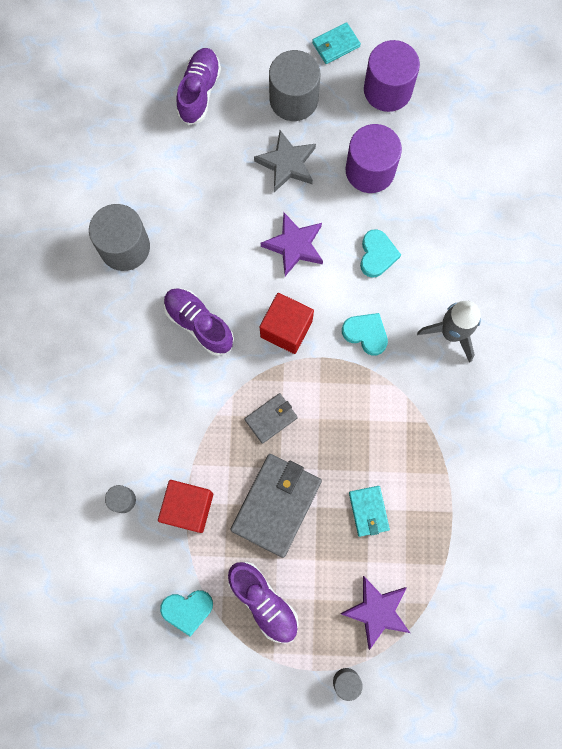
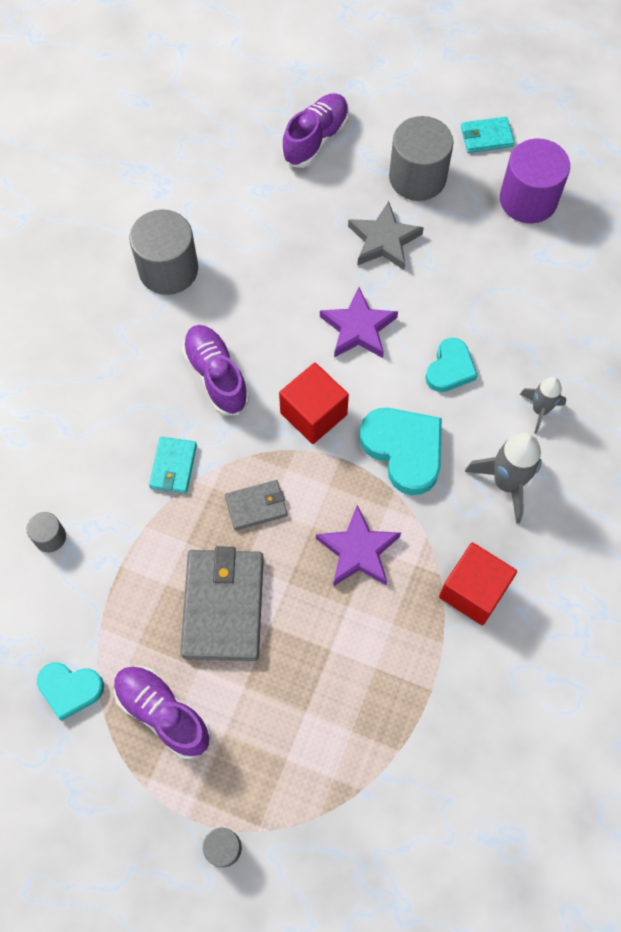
camera: 20 degrees right, 10 degrees down
(188, 507) = (120, 572): red cube -> red cube (473, 591)
(263, 601) = (163, 713): purple shoe -> purple shoe turned 150 degrees clockwise
(276, 505) = (223, 606): grey wallet -> grey wallet turned 45 degrees counterclockwise
(366, 334) = (404, 450): turquoise heart -> turquoise heart, size x1.60
(368, 511) = (330, 653): turquoise wallet -> turquoise wallet (173, 466)
(370, 170) = (476, 276): purple cylinder -> none
(377, 611) = (294, 775): purple star -> purple star (358, 550)
(456, 265) = (540, 410): none -> grey rocket

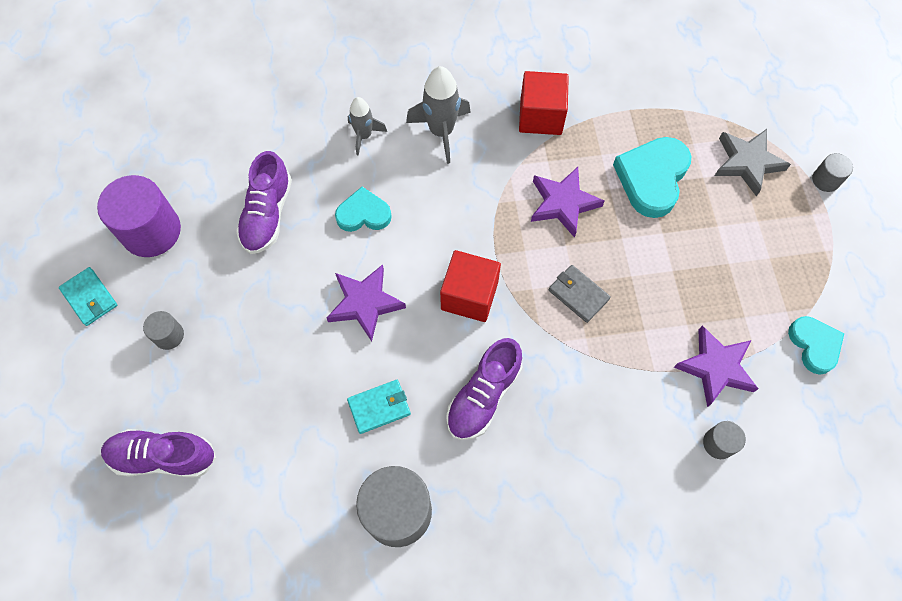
camera: 120 degrees left, 0 degrees up
(112, 581) = (715, 367): none -> purple star
(163, 713) = (777, 269): purple shoe -> purple shoe (267, 214)
(173, 466) = (589, 380): turquoise wallet -> turquoise wallet (379, 407)
(223, 606) = (672, 273): grey wallet -> none
(384, 240) = (258, 329): grey star -> grey star (747, 163)
(404, 450) = (459, 212): turquoise heart -> turquoise heart (652, 178)
(417, 177) = (169, 335): grey cylinder -> grey cylinder, size x0.48

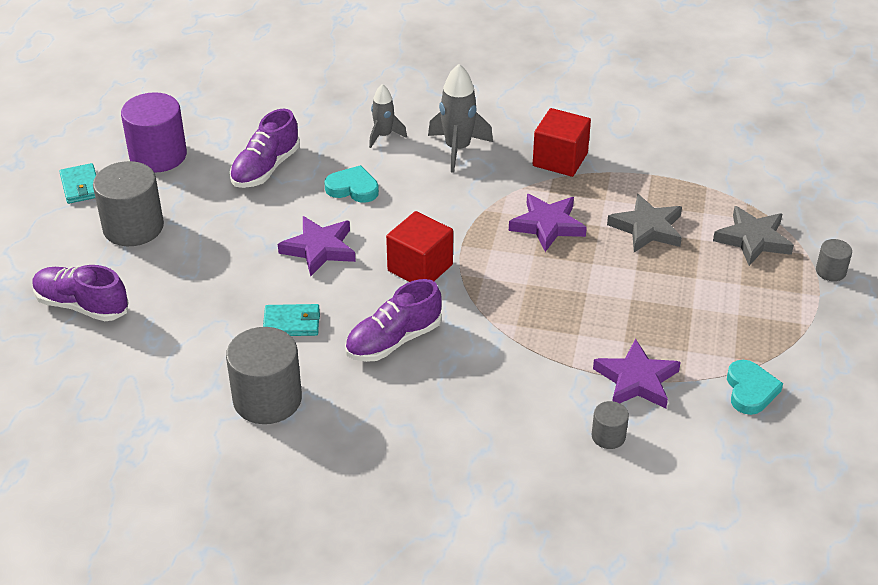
camera: 20 degrees right, 25 degrees down
(169, 335) = (133, 227): grey cylinder -> grey cylinder, size x2.07
(578, 294) = (526, 293): grey wallet -> none
(652, 178) = (647, 228): turquoise heart -> grey star

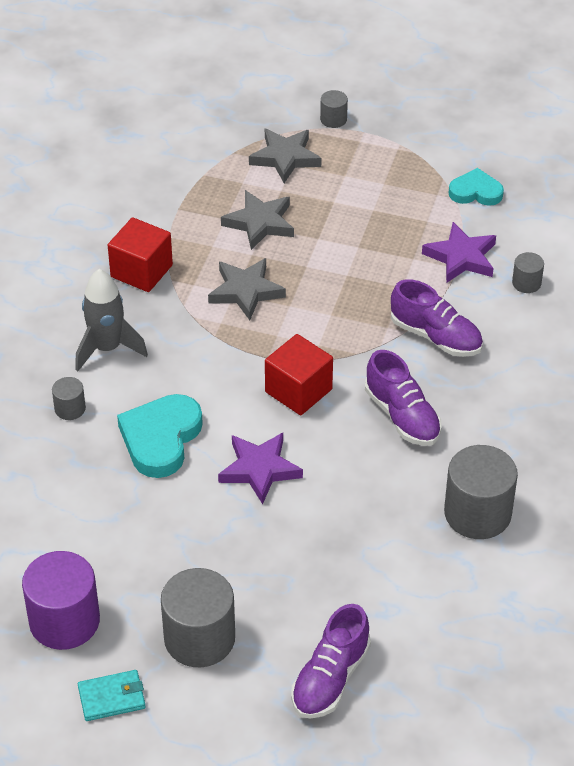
camera: 85 degrees left, 5 degrees up
(265, 168) = (110, 515): purple shoe -> purple shoe (436, 336)
(292, 323) = (372, 494): turquoise wallet -> none
(353, 188) = (161, 439): turquoise heart -> turquoise heart, size x1.60
(384, 136) = (70, 408): grey rocket -> grey cylinder
(547, 225) = (246, 291): purple star -> grey star

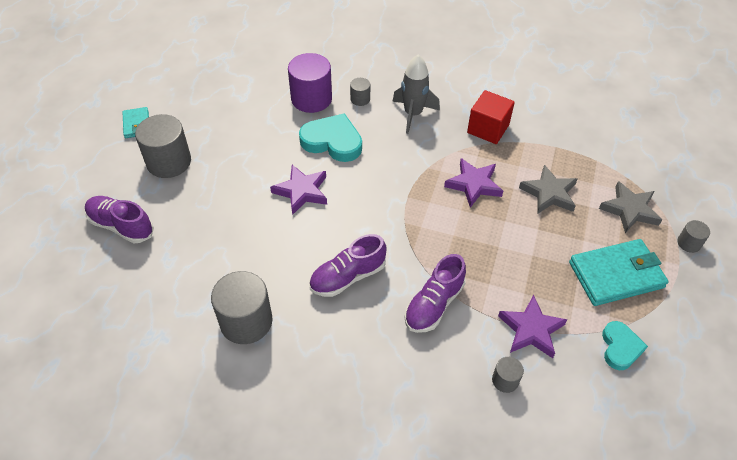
camera: 90 degrees right, 5 degrees up
(64, 621) = (195, 103): purple cylinder -> purple cylinder (311, 99)
(246, 291) = (474, 185): grey star -> purple star
(298, 391) = (374, 214): red cube -> none
(381, 182) = (616, 275): none -> turquoise wallet

